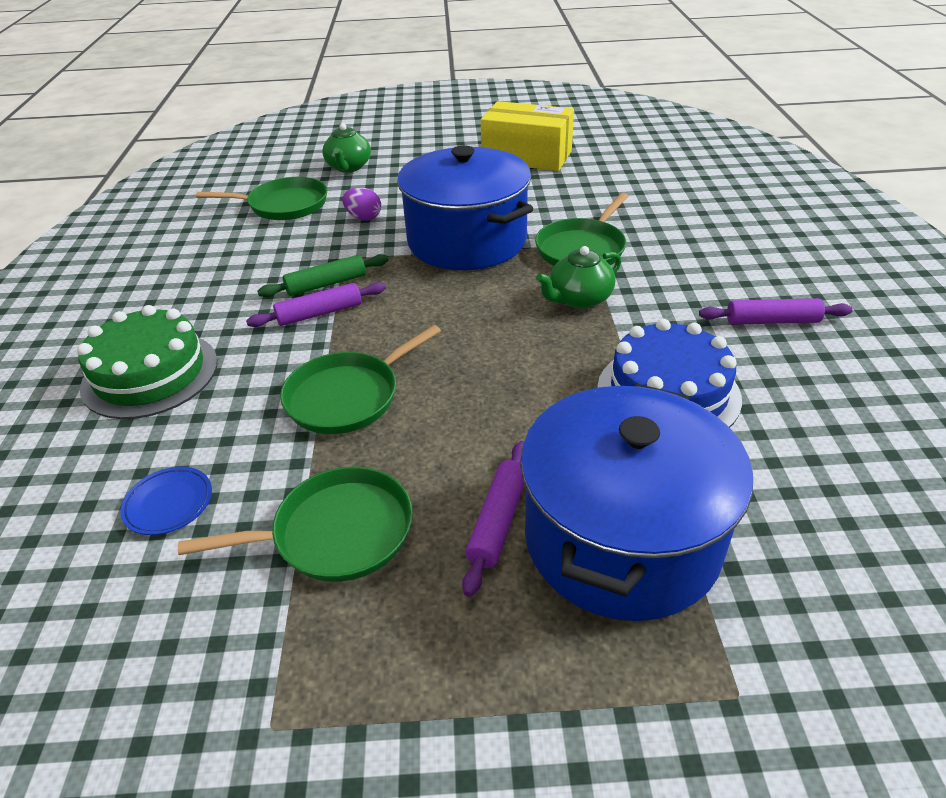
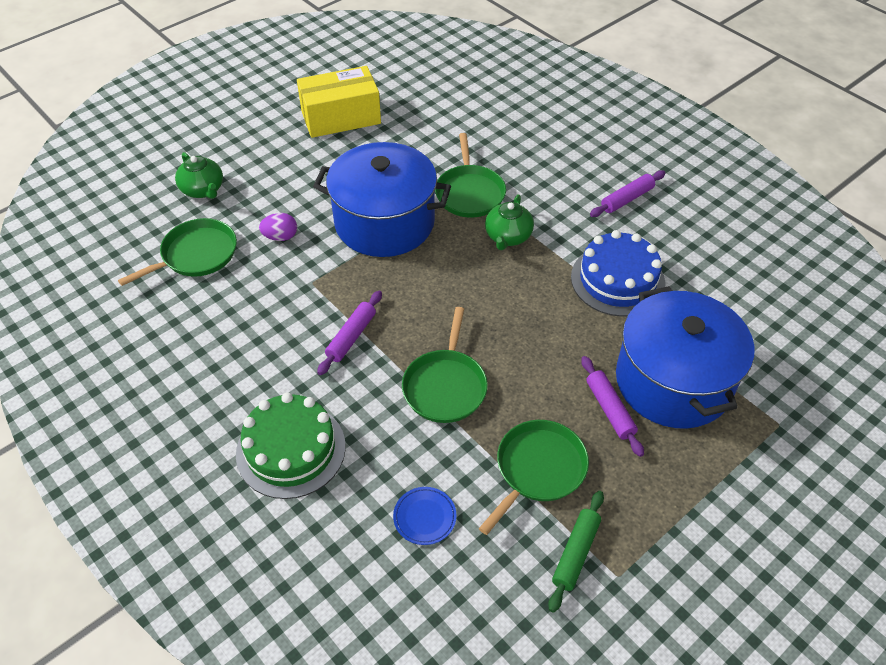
camera: 40 degrees left, 10 degrees up
(326, 284) = (326, 311): green rolling pin -> green rolling pin (576, 553)

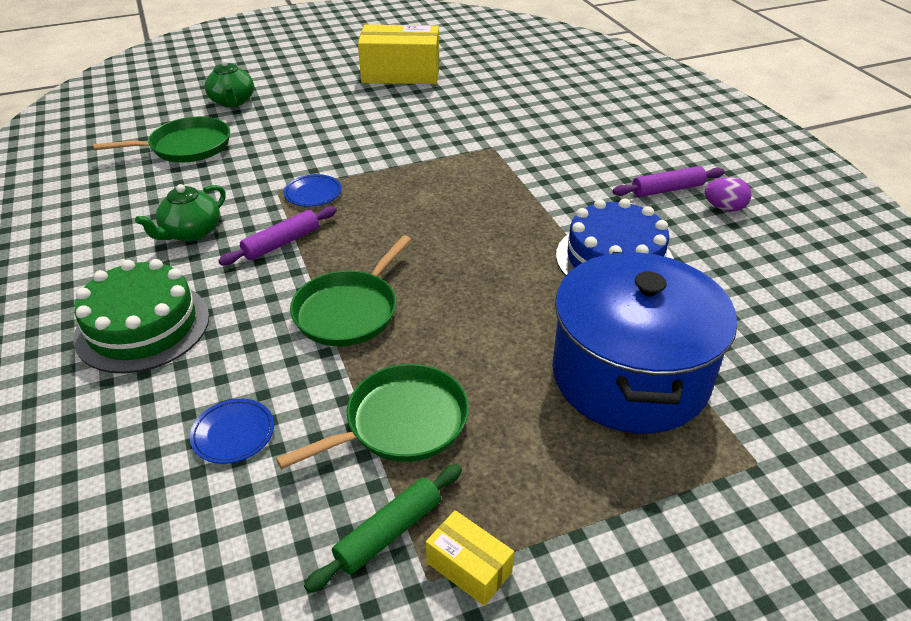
camera: 20 degrees right, 10 degrees down
(280, 237) = (275, 149): purple egg -> purple egg (724, 208)
(346, 278) = (313, 194): none -> blue plate
(384, 222) = (385, 158): blue pot -> none
(469, 193) = (491, 151): green pan -> none
(508, 237) = (508, 195): green teapot -> green teapot (191, 232)
(609, 410) = (529, 384): purple rolling pin -> none
(638, 559) = (469, 567): none -> yellow box

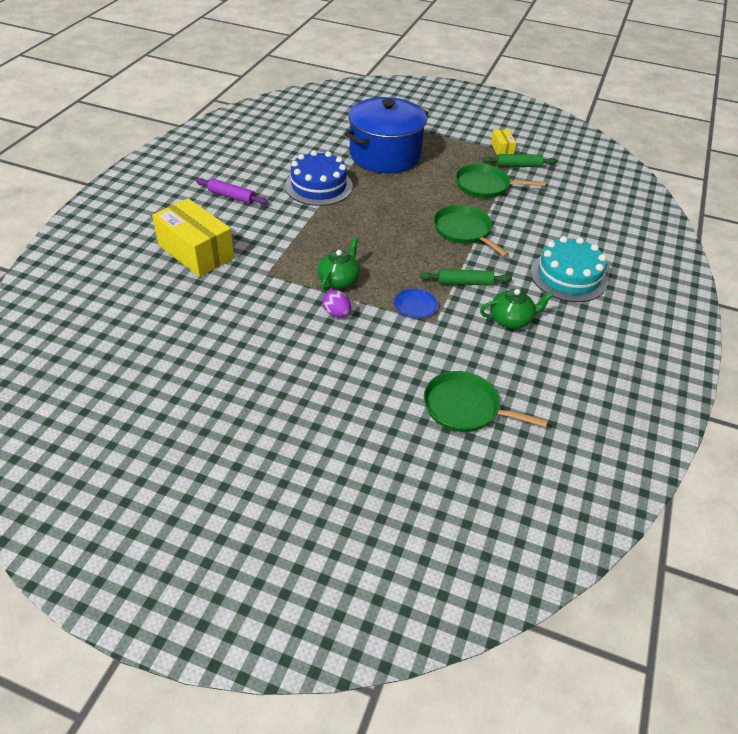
camera: 140 degrees left, 5 degrees up
(143, 326) = (568, 276): green cake -> turquoise cake
(232, 102) = (385, 448): green teapot -> green teapot (339, 280)
(233, 434) = (551, 214): blue plate -> none
(281, 243) = (464, 283): purple rolling pin -> green rolling pin
(349, 310) = (464, 231): green pan -> green pan turned 105 degrees counterclockwise
(401, 73) = (210, 391): yellow box -> yellow box (196, 252)
(724, 208) = (228, 175): purple egg -> purple egg (336, 313)

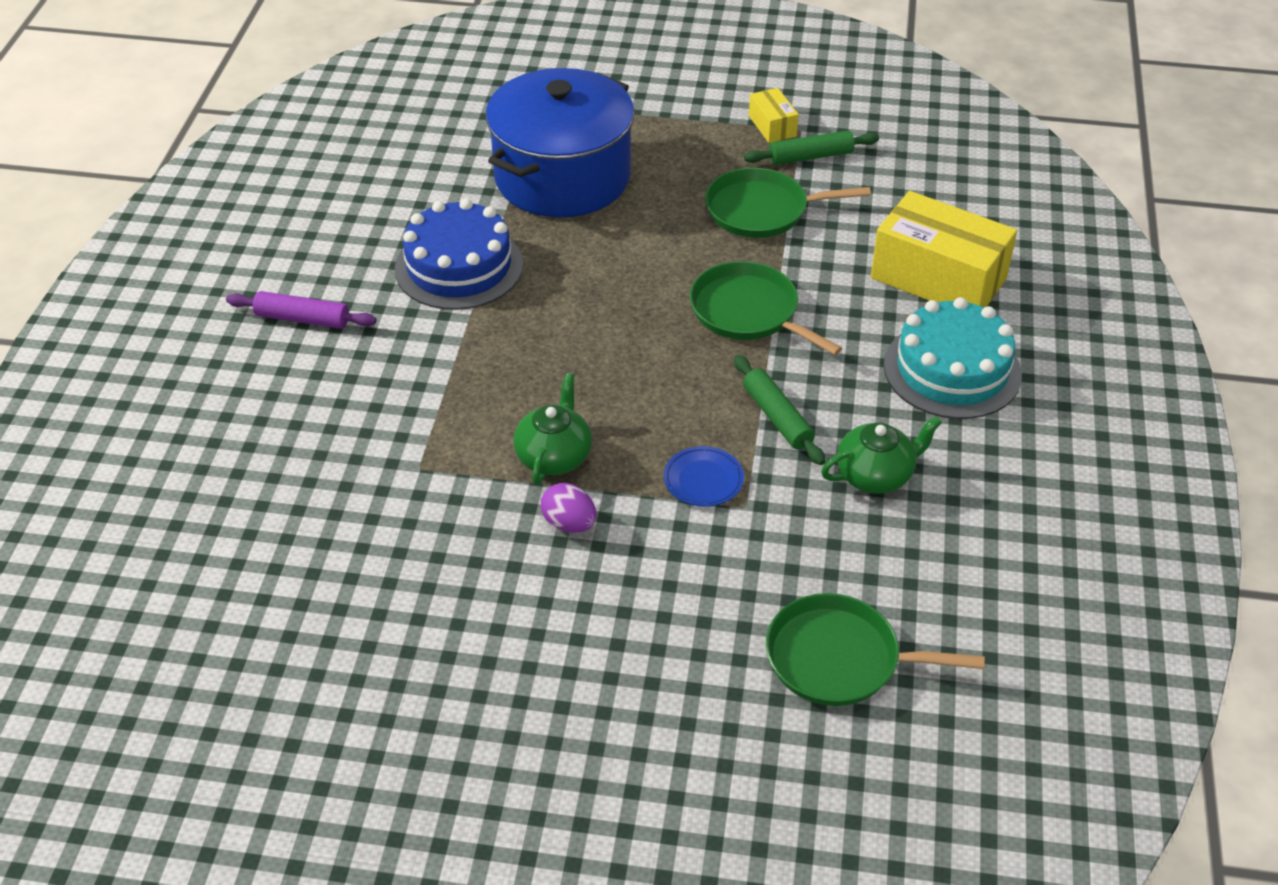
camera: 10 degrees left, 0 degrees up
(196, 252) = (274, 448): yellow box -> yellow box (938, 278)
(464, 283) = (777, 417): green rolling pin -> green rolling pin turned 75 degrees clockwise

